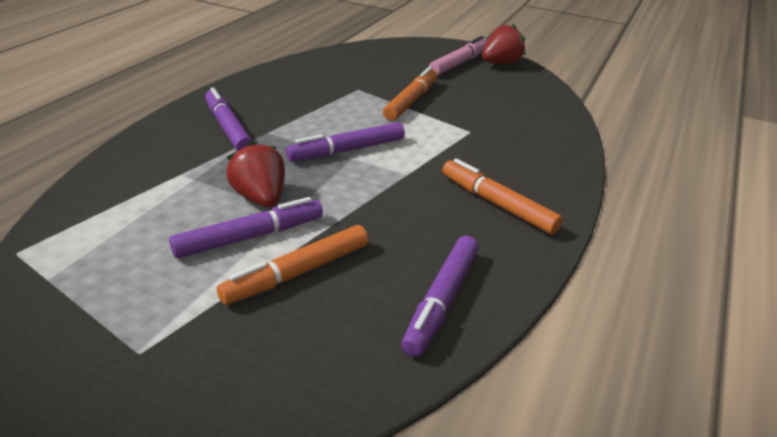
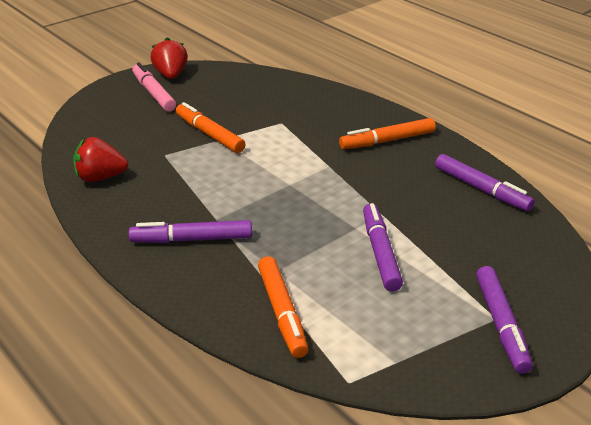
camera: 65 degrees left, 0 degrees up
(260, 198) = (327, 239): red strawberry -> red strawberry (100, 178)
(297, 273) = (433, 238): orange marker -> orange marker (282, 312)
(347, 150) = (276, 184): purple marker -> purple marker (501, 324)

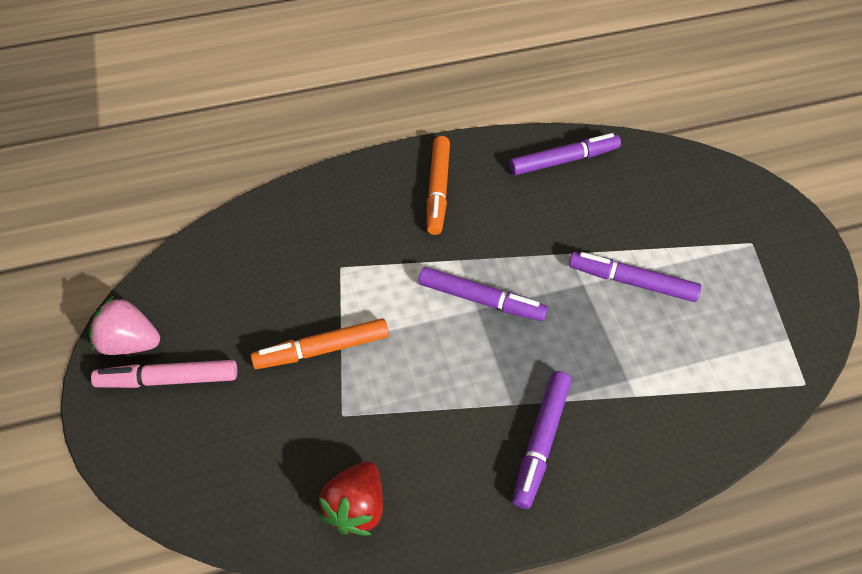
camera: 65 degrees left, 20 degrees up
(171, 75) = (130, 342): red strawberry -> pink strawberry
(282, 312) = (695, 400): orange marker -> none
(501, 324) = (761, 243): purple marker -> purple marker (481, 300)

